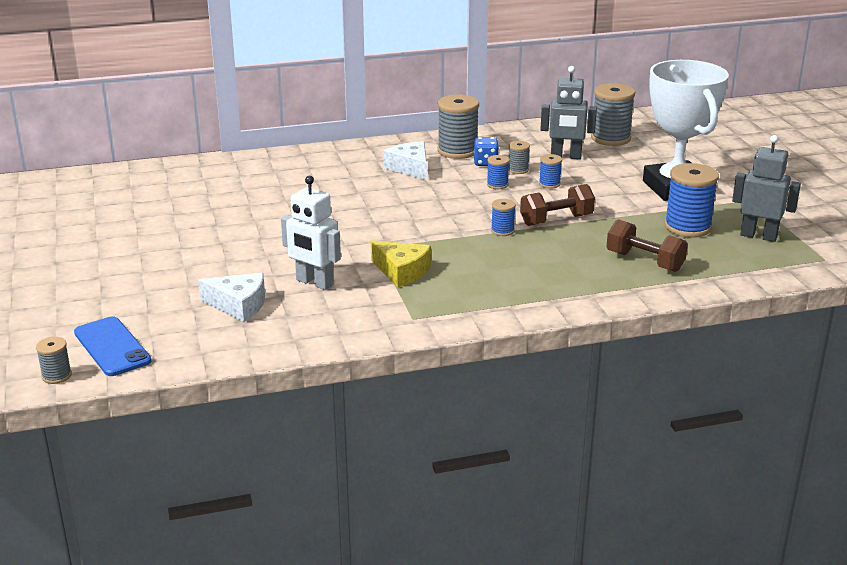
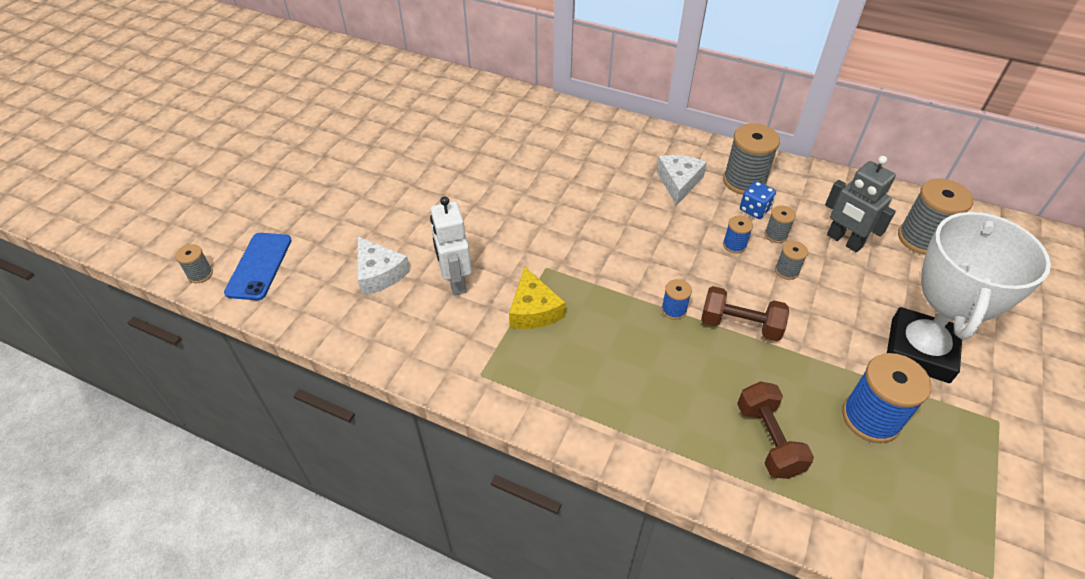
camera: 40 degrees right, 20 degrees up
(549, 184) = (786, 271): blue spool -> grey spool
(758, 236) = (944, 484): grey robot -> none

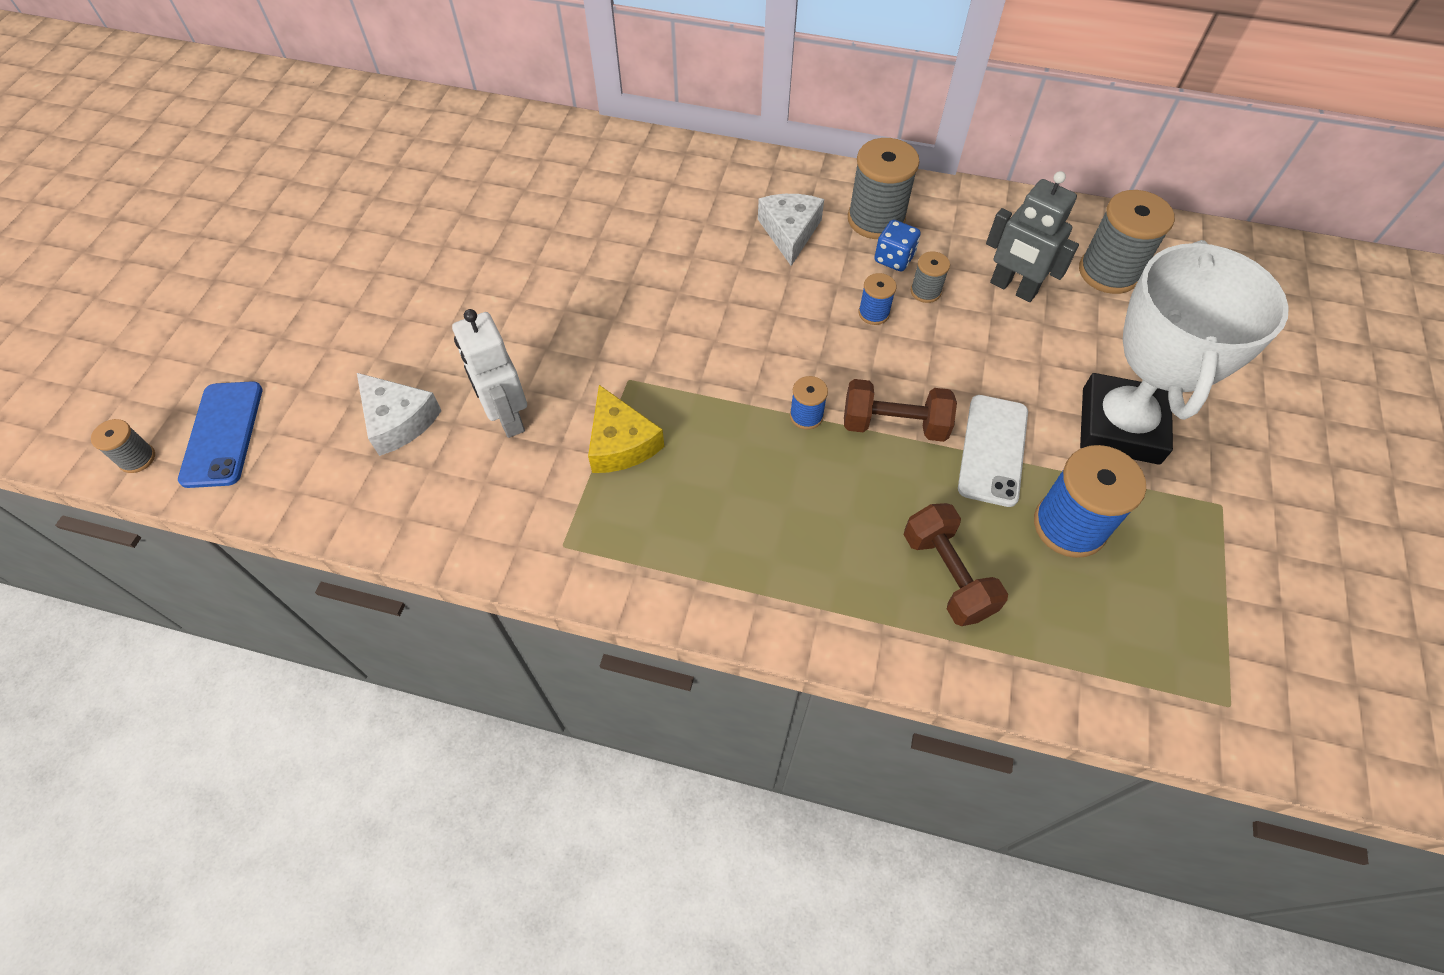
camera: 10 degrees left, 10 degrees up
(786, 271) = (945, 340): grey spool -> none
(815, 354) = (993, 450): none -> white phone

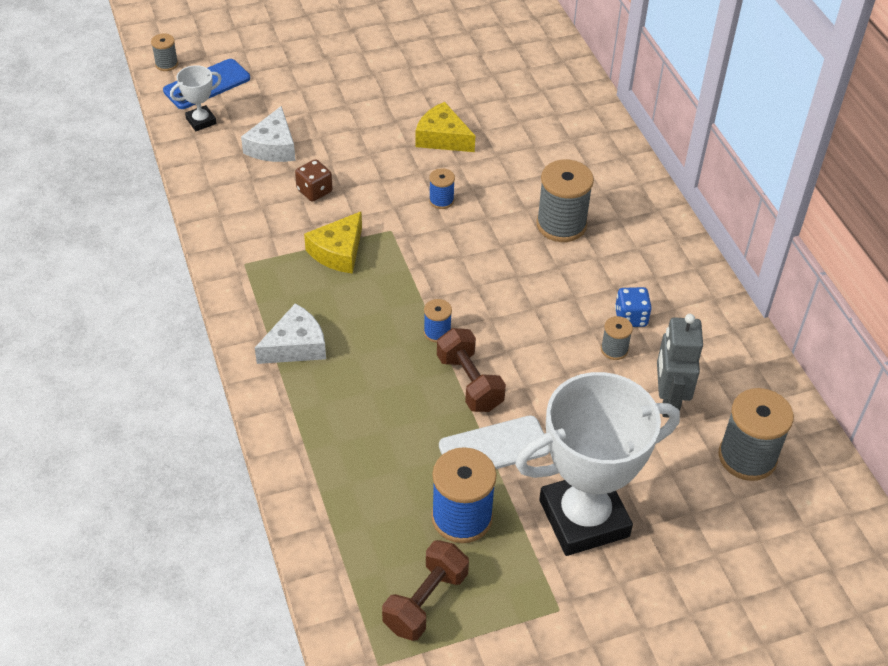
camera: 55 degrees right, 10 degrees down
(280, 472) = (201, 121): none -> white trophy
(507, 417) = (314, 191): white robot -> brown dice
(532, 266) = (442, 138): none -> yellow cheese
(789, 232) = (600, 248): white cheese -> white cheese (295, 346)
(873, 313) = (564, 329): blue spool -> blue spool (441, 200)
(876, 219) = (662, 290): grey spool -> grey spool (561, 225)
(947, 575) = (365, 462): brown dumbbell -> brown dumbbell (425, 601)

